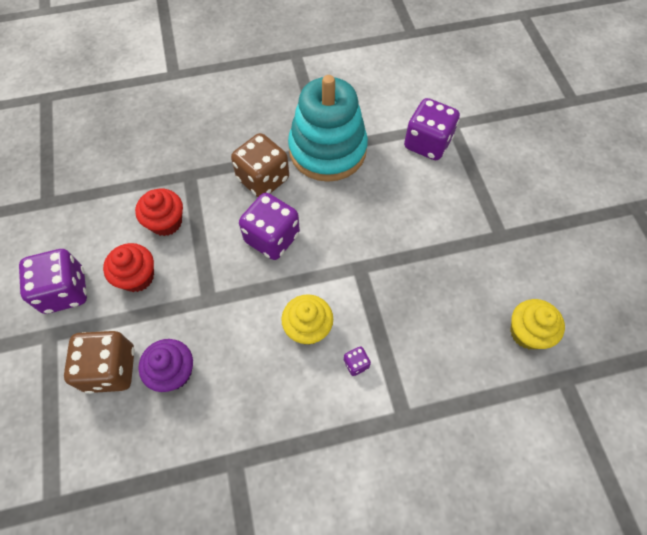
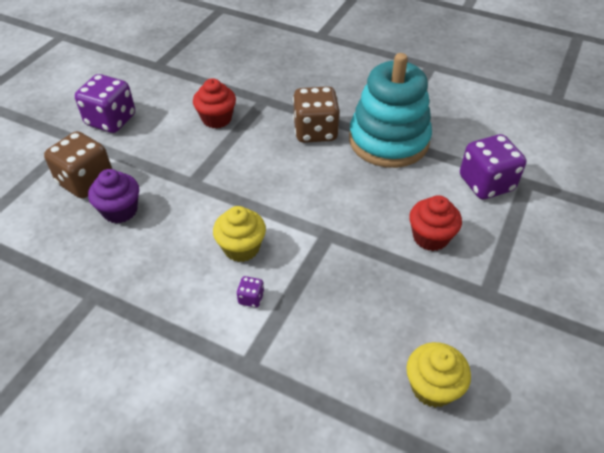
camera: 40 degrees right, 15 degrees down
(137, 277) = (162, 139): red cupcake -> red cupcake (430, 237)
(272, 238) = (280, 172): purple dice -> none

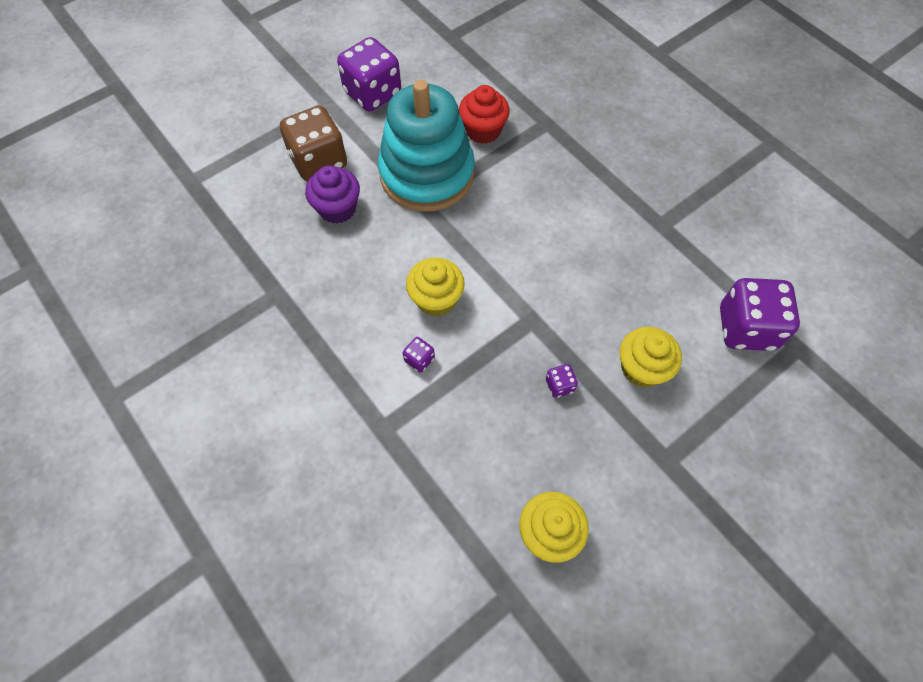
camera: 25 degrees right, 15 degrees up
(315, 131) = (583, 186): brown dice -> none
(376, 273) = (559, 385): none -> purple dice
(388, 140) = (662, 229): turquoise stacking toy -> turquoise stacking toy (427, 174)
(430, 237) = (642, 368): red cupcake -> yellow cupcake

